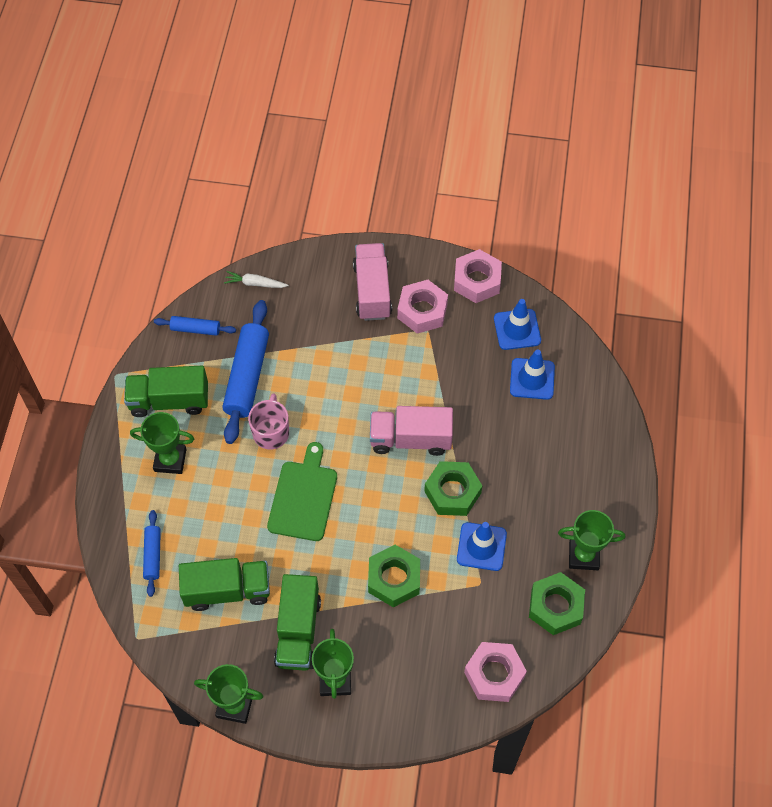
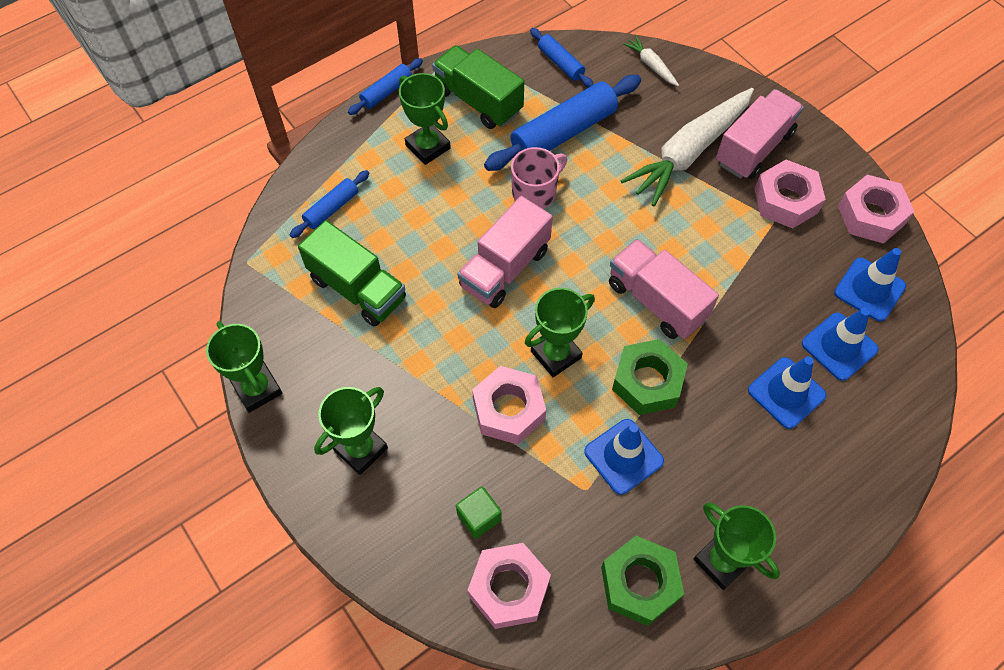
camera: 45 degrees right, 0 degrees up
(100, 445) = (386, 92): none -> blue rolling pin
(298, 631) = (377, 376): green truck -> none
(303, 497) = (505, 268): green cutting board -> pink truck
(337, 326) = (689, 152): none -> white carrot
(387, 522) = (556, 354): none -> green trophy
(394, 579) = (509, 410): green nut -> pink nut
(440, 653) = (479, 517): none -> green cube
(530, 431) = (786, 393): none -> blue traffic cone

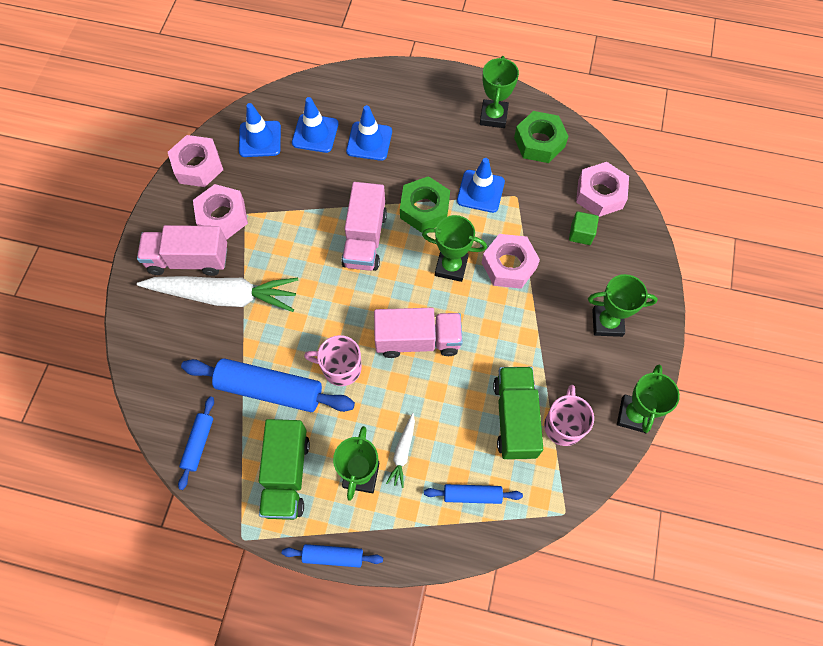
camera: 130 degrees left, 5 degrees up
(311, 322) = (563, 425): none -> pink mug
(651, 65) = (152, 376): white carrot -> white carrot (403, 452)

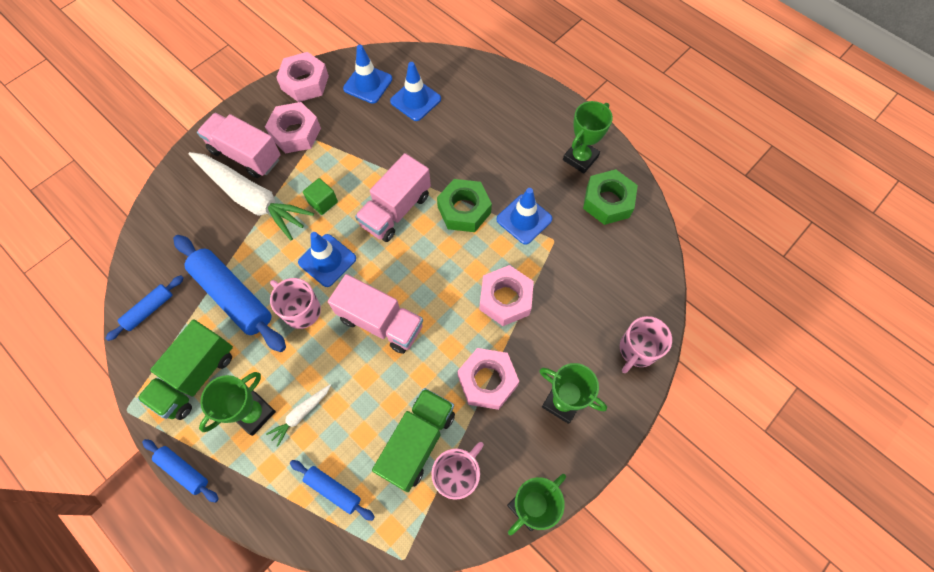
camera: 30 degrees right, 0 degrees up
(369, 141) = (456, 128): blue traffic cone -> blue traffic cone (327, 260)
(451, 267) = (453, 273): green trophy -> none
(581, 234) = (592, 305): green cube -> green cube (323, 202)
(600, 194) = (634, 278): pink nut -> pink nut (487, 381)
(638, 250) = (637, 350): none -> pink mug

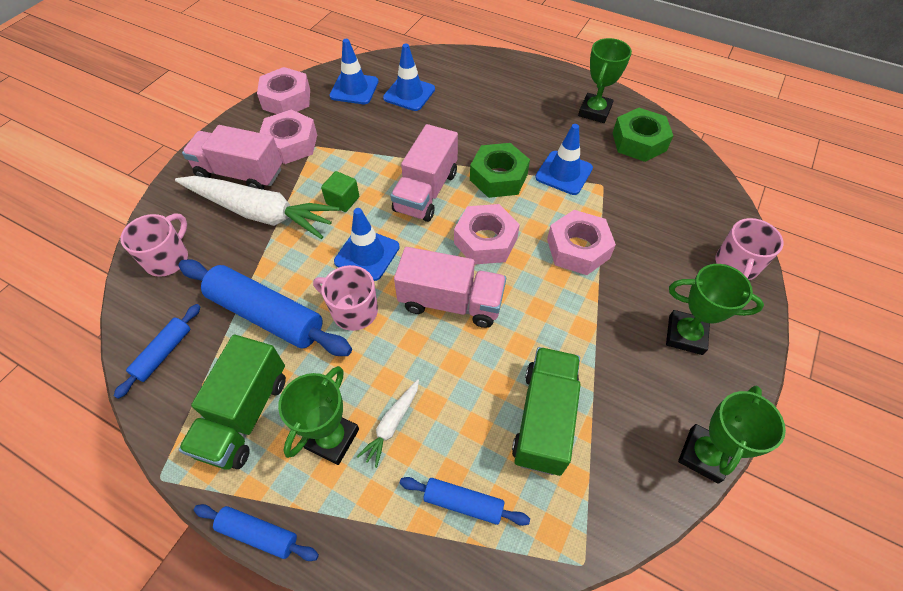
camera: 15 degrees left, 10 degrees down
(457, 475) = (606, 443): pink mug -> pink mug (168, 258)
(487, 381) = (595, 333): pink nut -> pink nut (485, 240)

